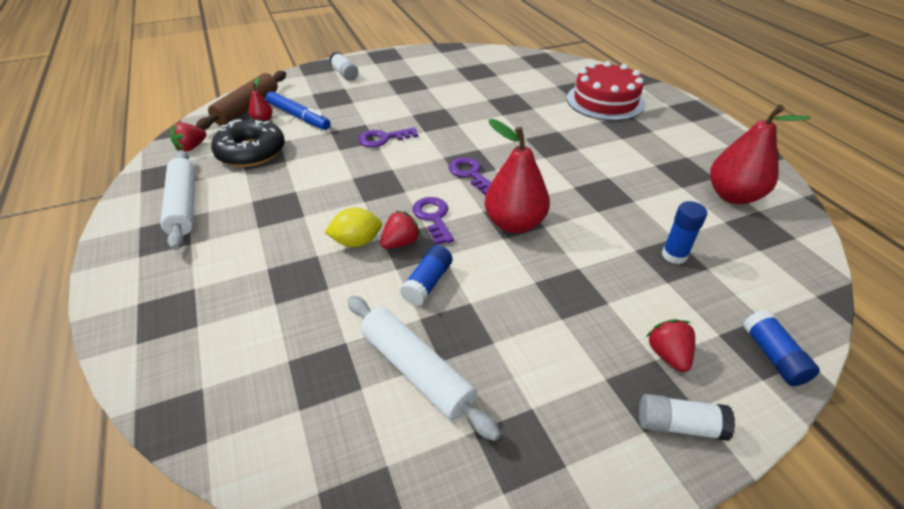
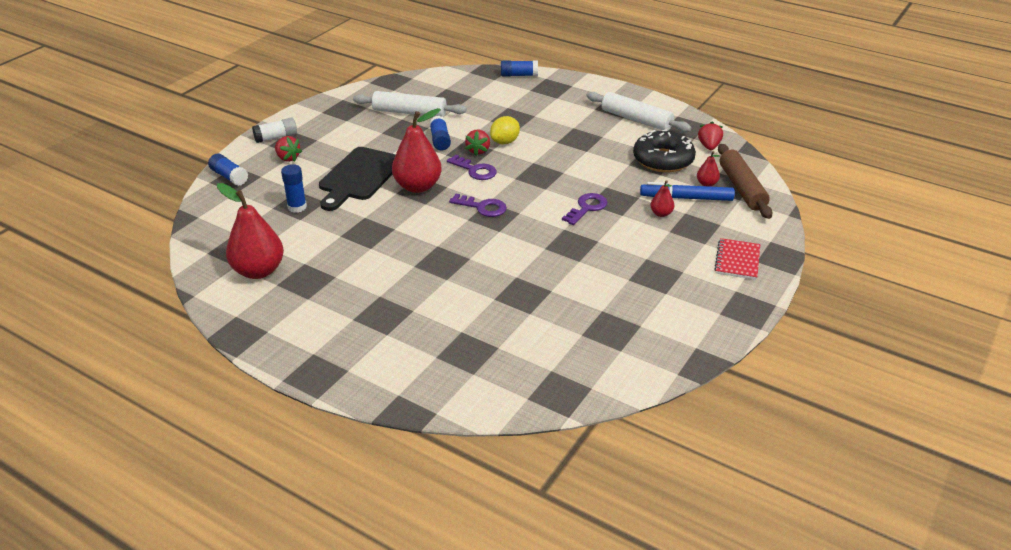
camera: 145 degrees right, 5 degrees down
(156, 375) = (519, 75): none -> blue glue stick
(337, 114) = (661, 214): none -> red pear
(344, 73) = (737, 260): white glue stick -> red notebook
(575, 269) = (359, 176): none -> black cutting board
(605, 101) = (424, 343): red cake -> none

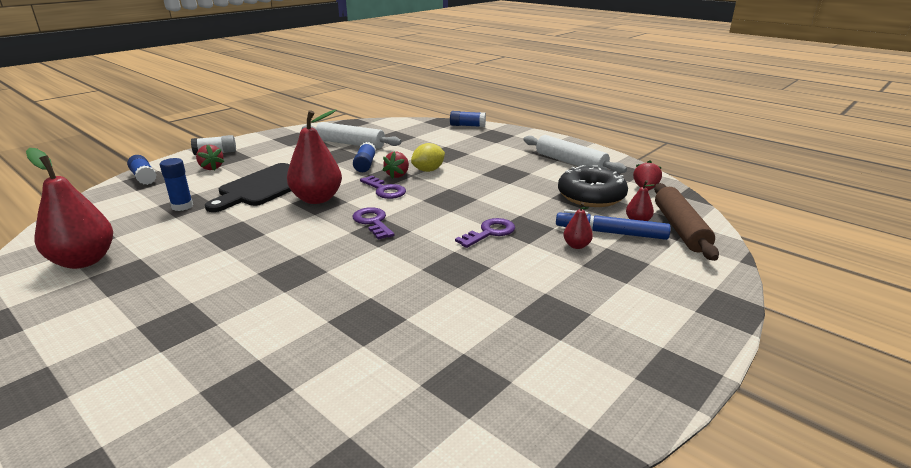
camera: 10 degrees right, 10 degrees down
(482, 207) = (373, 222): purple key -> purple key turned 150 degrees counterclockwise
(737, 260) = (668, 307): red notebook -> none

